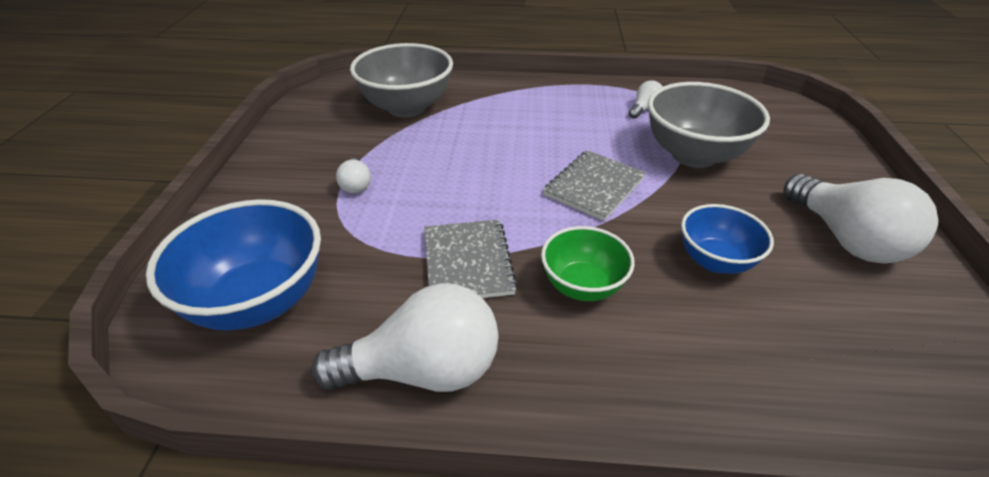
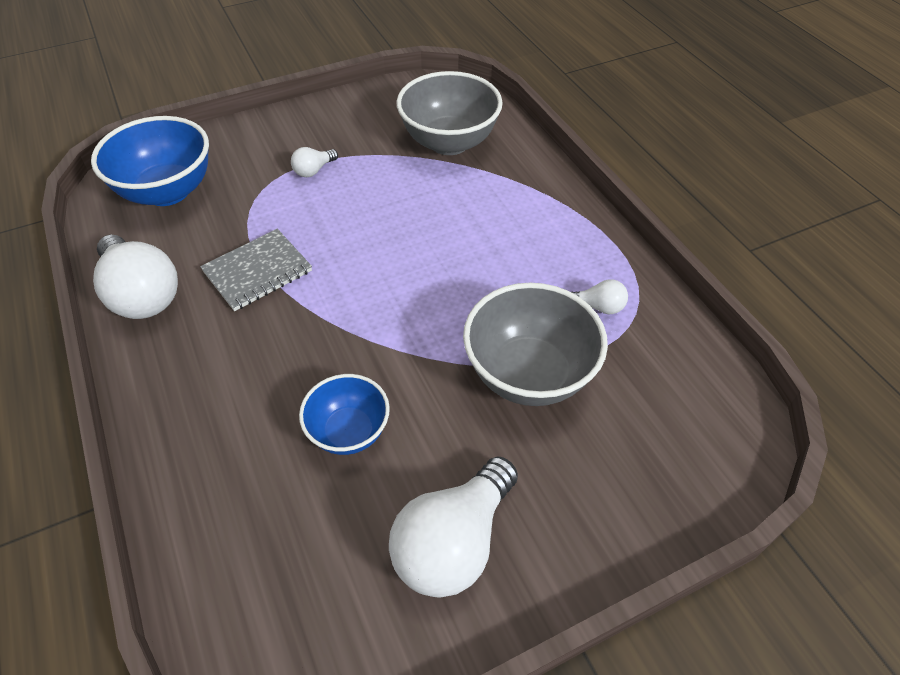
camera: 60 degrees right, 10 degrees up
(582, 286) = (265, 348): green bowl -> none
(594, 186) = (411, 312): grey notebook -> none

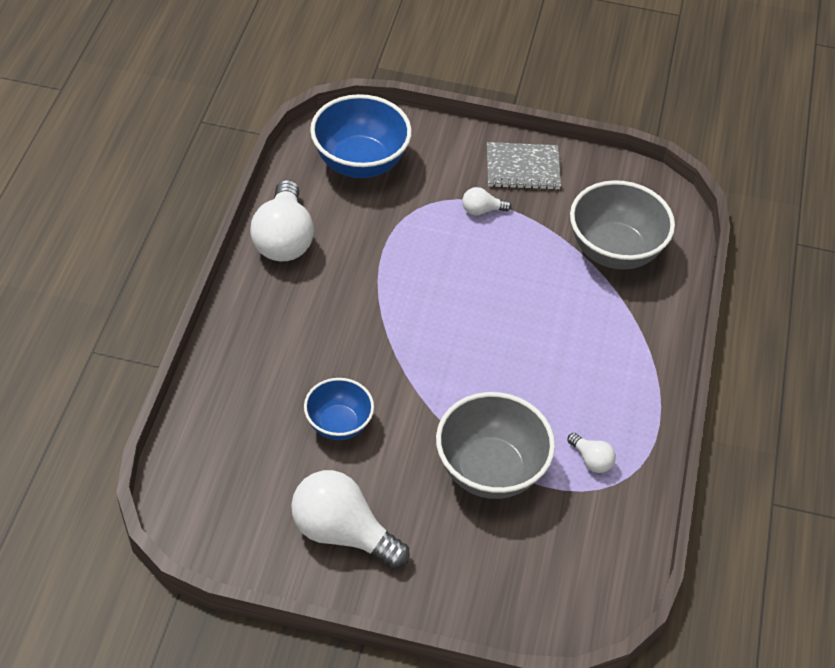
camera: 35 degrees right, 0 degrees up
(257, 271) = (372, 271): grey notebook -> grey notebook (522, 168)
(453, 542) = (342, 533): white light bulb -> white light bulb turned 45 degrees clockwise

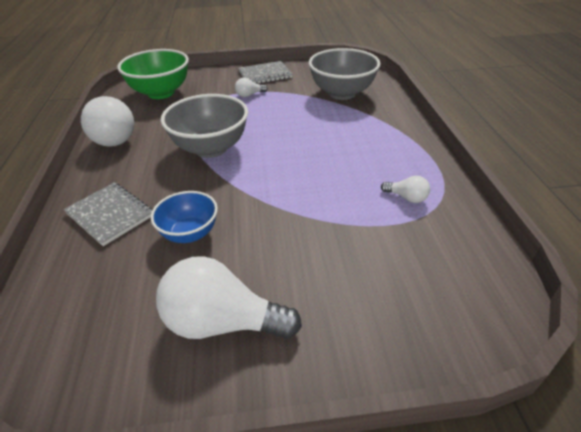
camera: 15 degrees left, 10 degrees down
(261, 369) = (110, 214): none -> grey notebook
(360, 163) = (161, 93): blue bowl -> green bowl
(490, 470) = (334, 227): grey bowl -> grey bowl (211, 148)

